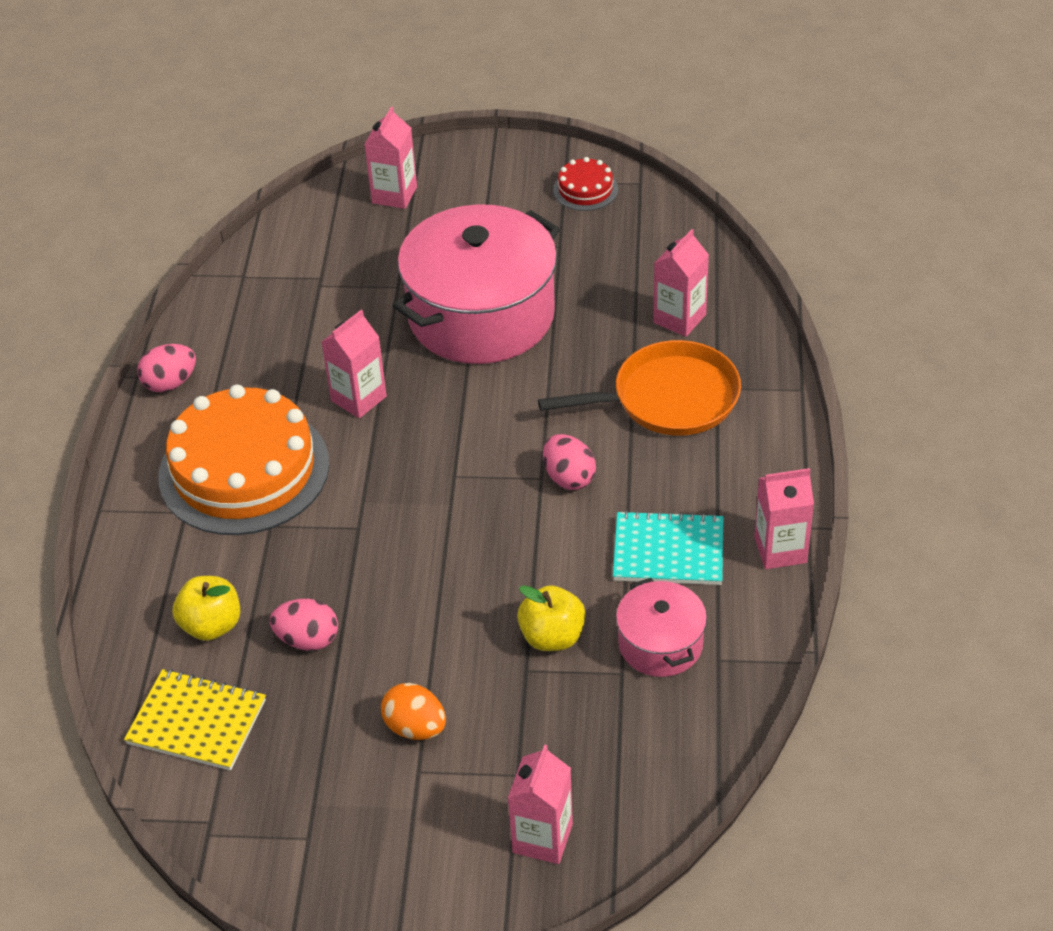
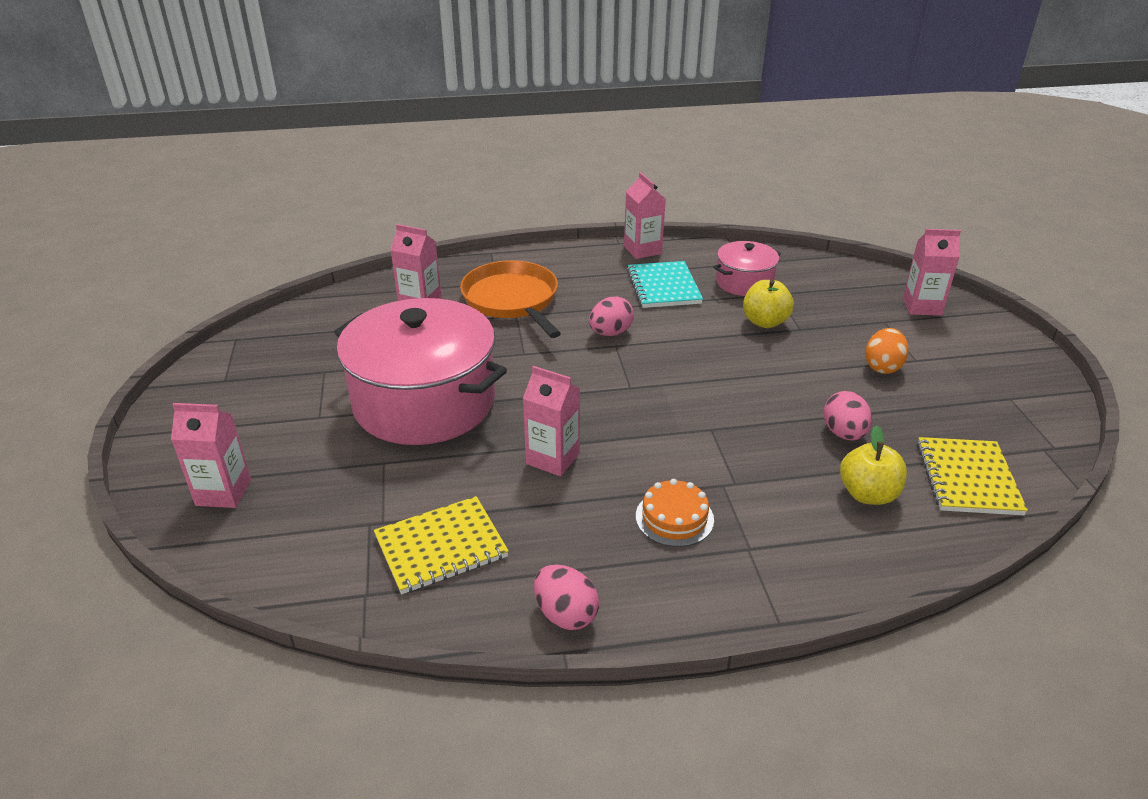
camera: 105 degrees left, 10 degrees down
(244, 470) = (674, 518): orange cake -> orange cake, size x0.44
(274, 318) = (441, 547): none -> yellow notebook
(585, 189) = (239, 367): red cake -> none

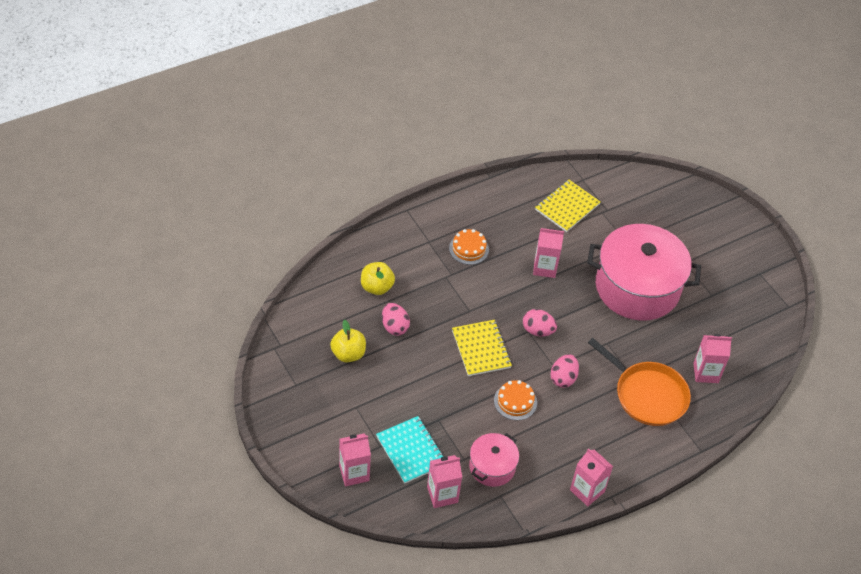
camera: 155 degrees right, 15 degrees up
(223, 492) = (687, 208): pink carton -> pink carton (442, 494)
(565, 614) = (496, 191): pink egg -> pink egg (537, 330)
(663, 287) = (550, 443): turquoise notebook -> turquoise notebook (411, 451)
(688, 325) = (515, 401): none -> orange cake
(765, 322) = (464, 420): yellow apple -> yellow apple (348, 354)
(882, 367) = (377, 393): orange egg -> none
(967, 478) = (325, 311): yellow notebook -> yellow notebook (481, 349)

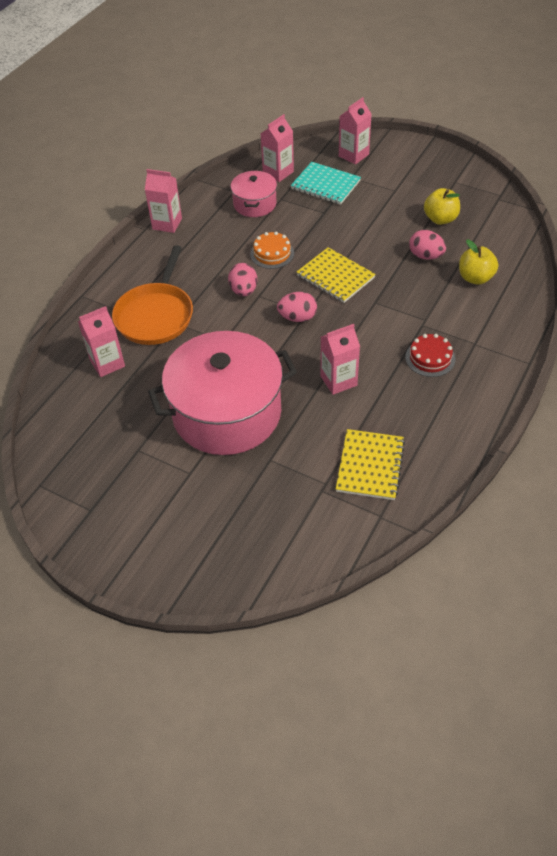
camera: 155 degrees right, 0 degrees up
(469, 248) = (430, 358): orange cake -> red cake
(647, 395) = (156, 315): orange pan -> orange pan turned 90 degrees counterclockwise

